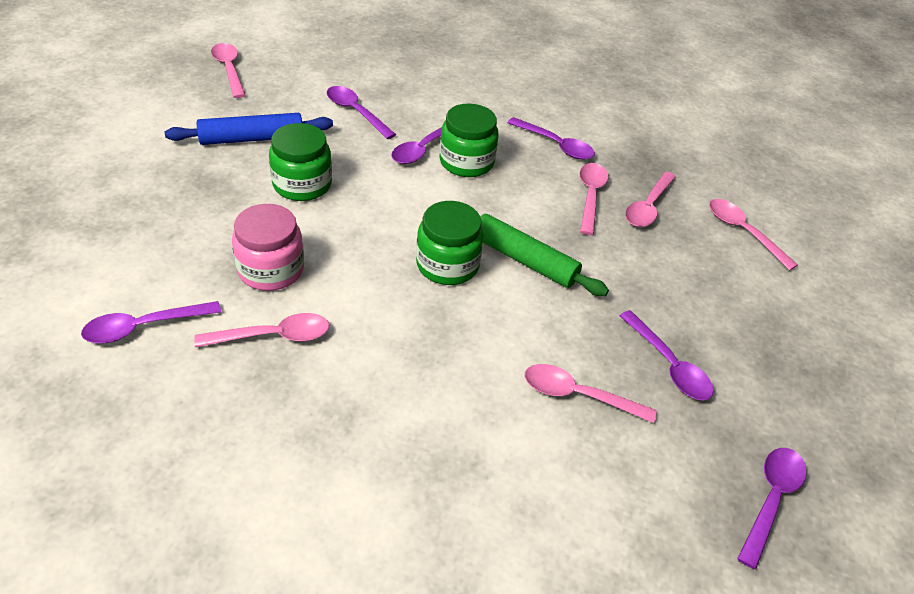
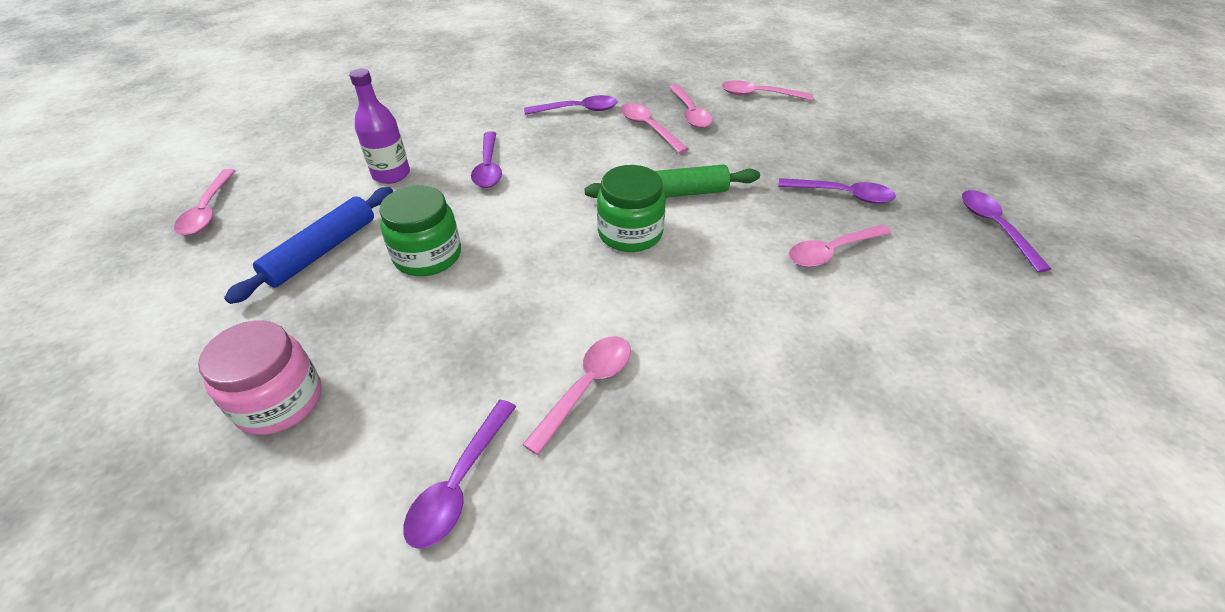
camera: 40 degrees left, 0 degrees up
(229, 70) = (208, 210): pink spoon -> pink spoon turned 120 degrees counterclockwise
(271, 270) = (503, 339): pink jar -> pink jar (279, 401)
(356, 112) = (391, 174): purple spoon -> purple bottle
(466, 162) = (535, 157): green jar -> none

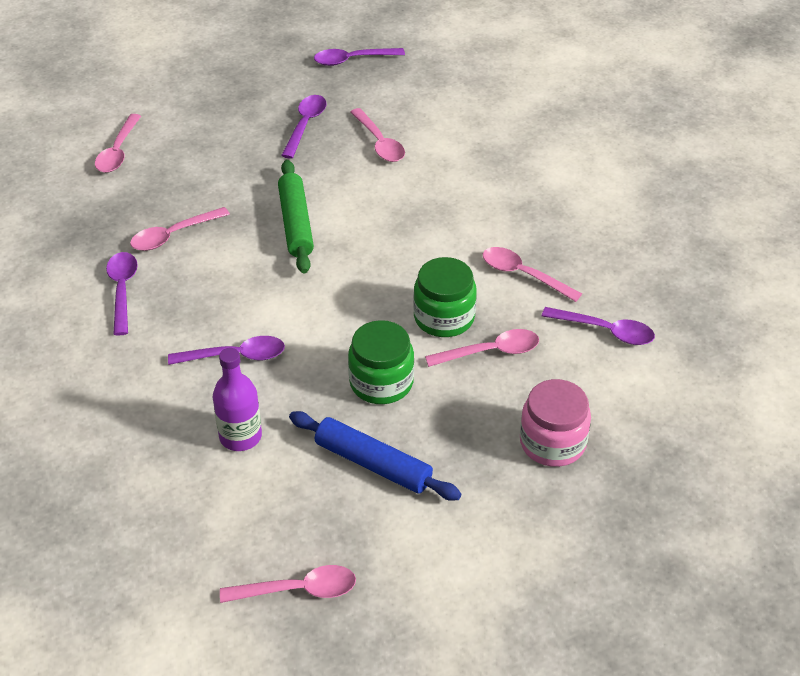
camera: 90 degrees left, 0 degrees up
(630, 233) = (353, 251): green jar -> green jar (444, 317)
(690, 113) = (147, 203): pink spoon -> pink spoon (490, 352)

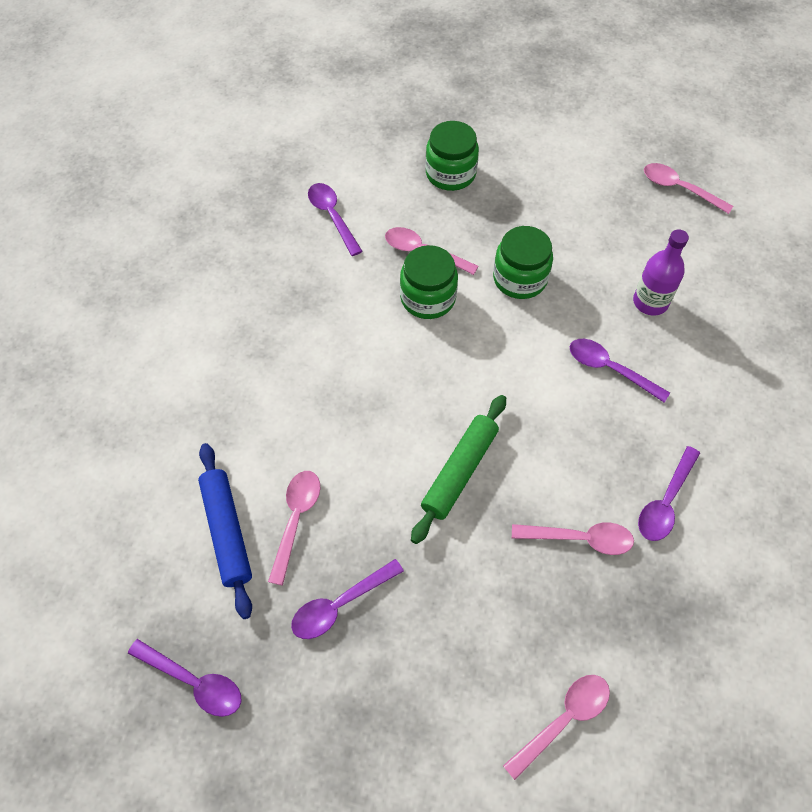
camera: 140 degrees left, 15 degrees up
(373, 463) = (574, 229): blue rolling pin -> blue rolling pin (227, 532)
(523, 275) = (334, 293): pink spoon -> none
(552, 443) = (450, 173): pink jar -> green jar

